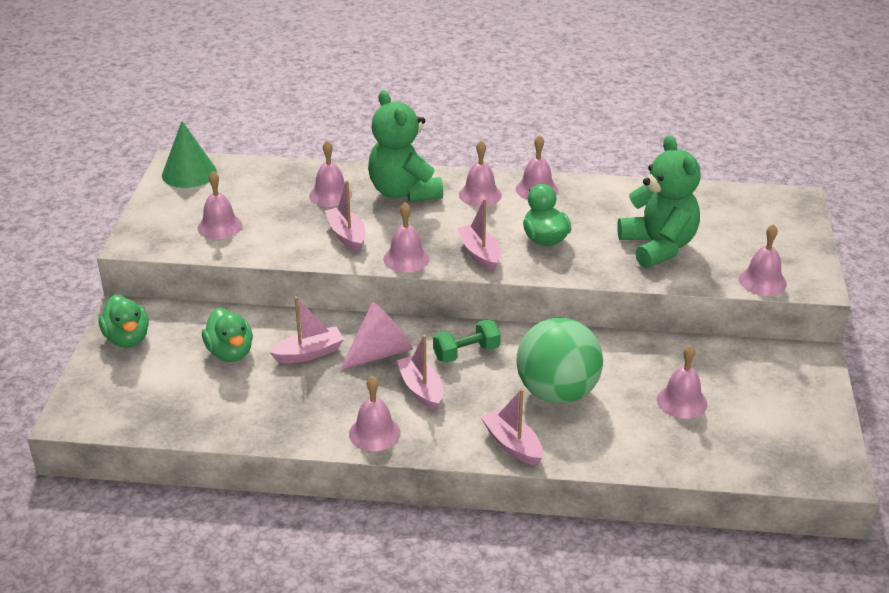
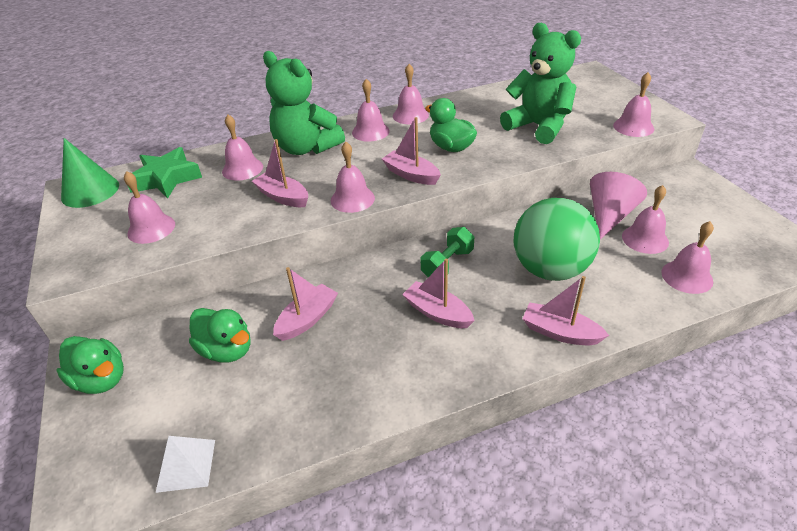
camera: 25 degrees left, 5 degrees up
(155, 419) = (186, 465): none -> white pyramid
(258, 182) = (166, 179): none -> green star
(374, 433) = (430, 375): pink bell -> pink bell (687, 276)
(380, 353) = (373, 292): pink cone -> pink cone (609, 216)

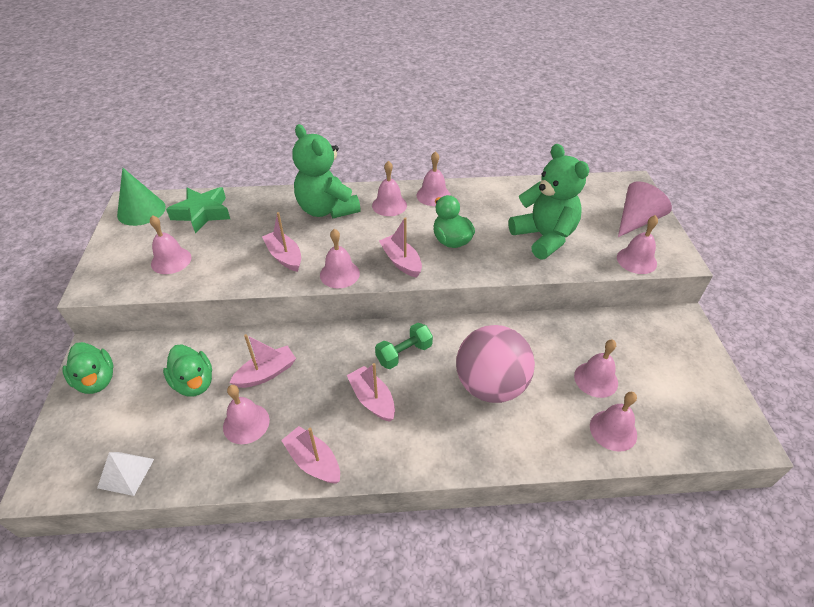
camera: 15 degrees right, 5 degrees up
(242, 169) = (265, 218): pink bell -> pink bell (246, 423)
(550, 269) = (490, 385): green ball -> pink ball
(560, 332) = (466, 450): pink boat -> pink boat (313, 461)
(609, 216) = (576, 345): pink cone -> pink cone (636, 221)

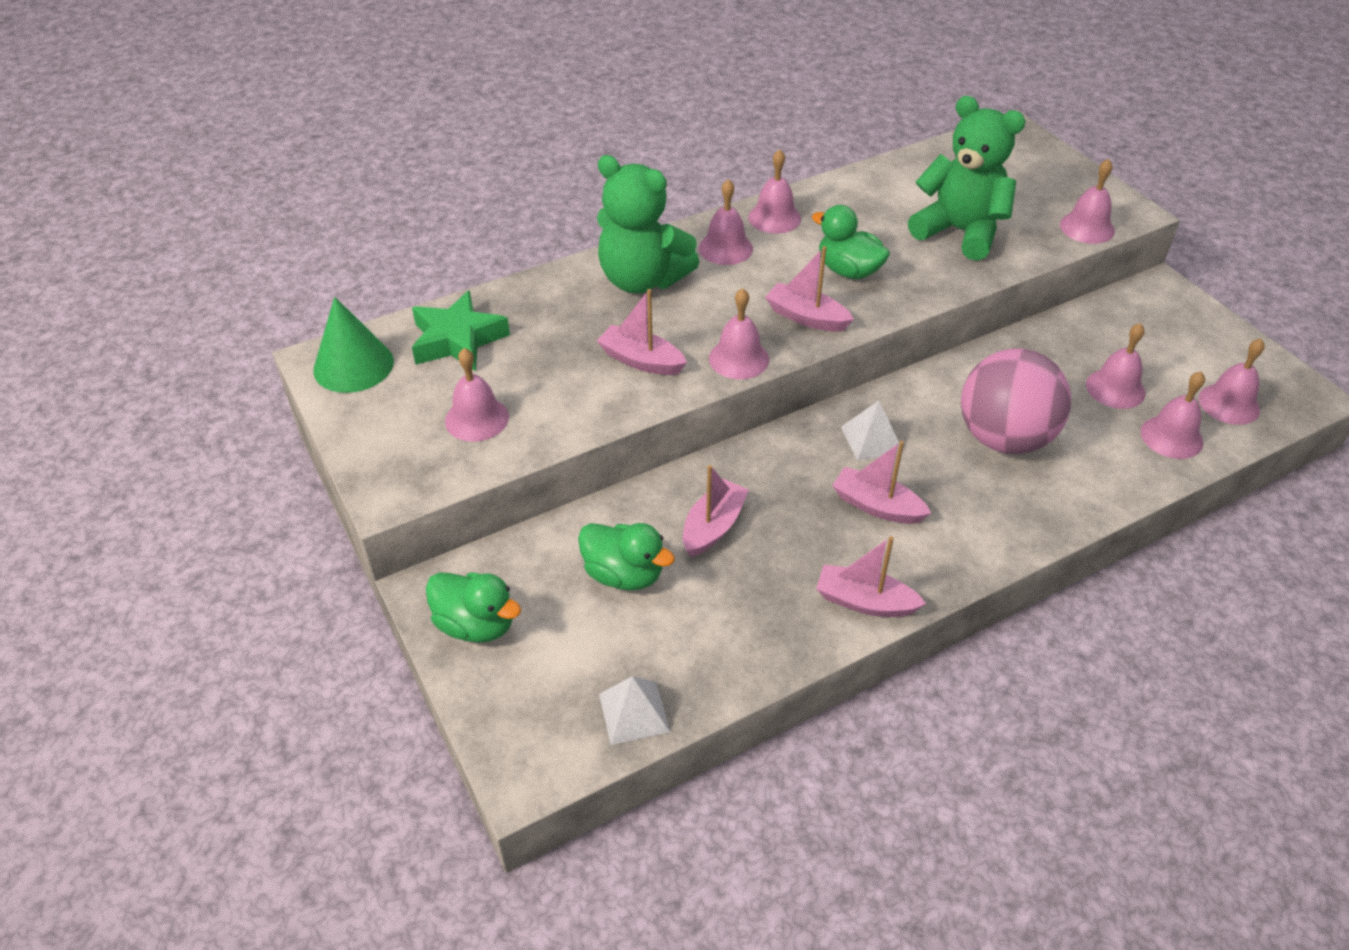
camera: 25 degrees left, 0 degrees up
(246, 423) = (741, 594): pink bell -> pink bell (1229, 404)
(404, 353) = (871, 439): green dumbbell -> white pyramid
(636, 221) = (1052, 178): pink cone -> none

